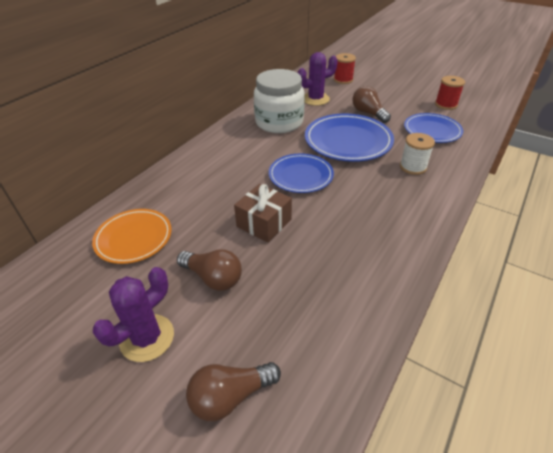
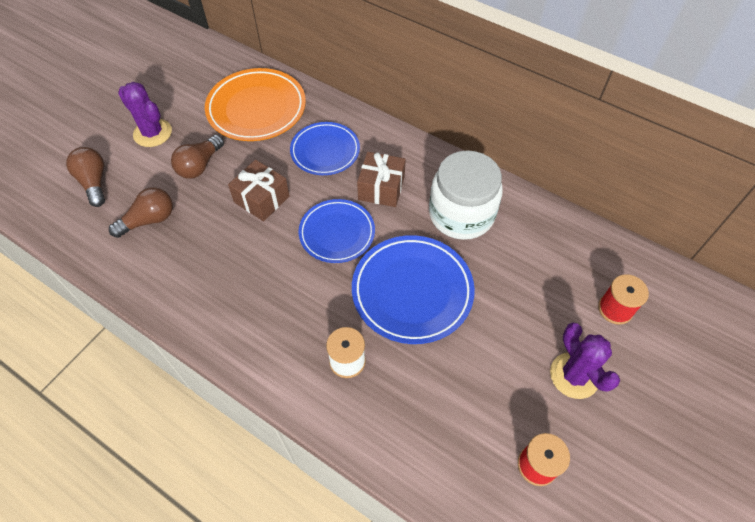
camera: 90 degrees right, 15 degrees up
(134, 238) = (256, 108): orange plate -> orange plate, size x1.51
(253, 155) = (381, 188): none -> brown gift
(315, 99) = (535, 262): purple cactus -> purple cactus (574, 375)
(368, 113) = (495, 330): brown light bulb -> brown light bulb (149, 220)
(432, 131) = (443, 413): blue plate -> blue plate (325, 151)

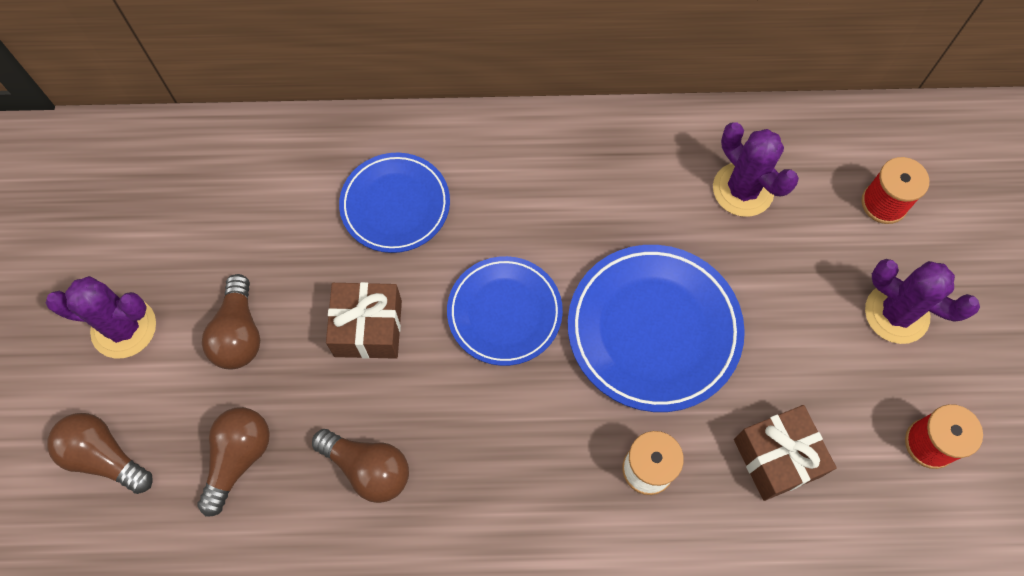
camera: 35 degrees left, 10 degrees up
(203, 264) = (368, 468): none -> brown light bulb
(256, 108) = (245, 197): orange plate -> none
(381, 188) = (510, 214): brown gift -> brown gift (777, 458)
(461, 214) = (634, 189): white jar -> none
(527, 250) = (743, 189): none -> purple cactus

